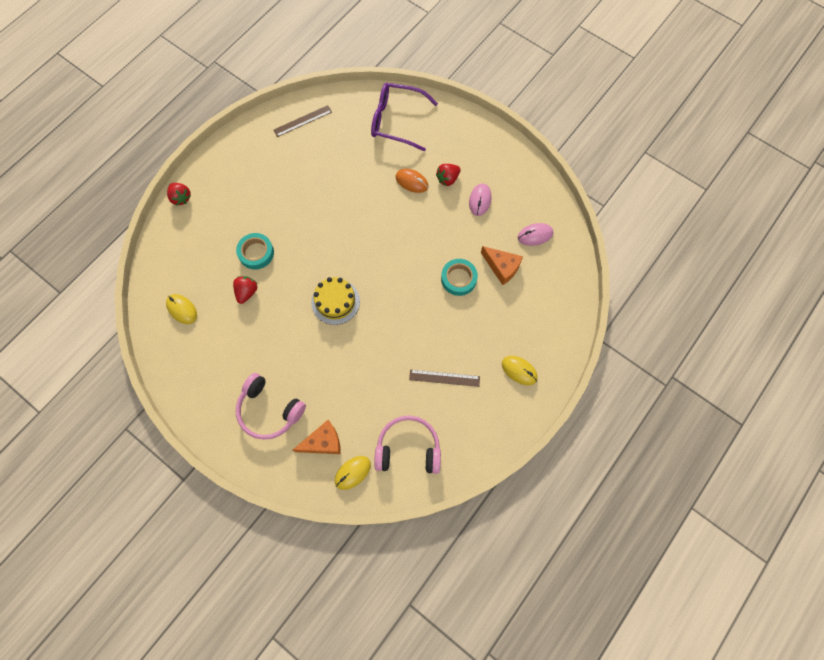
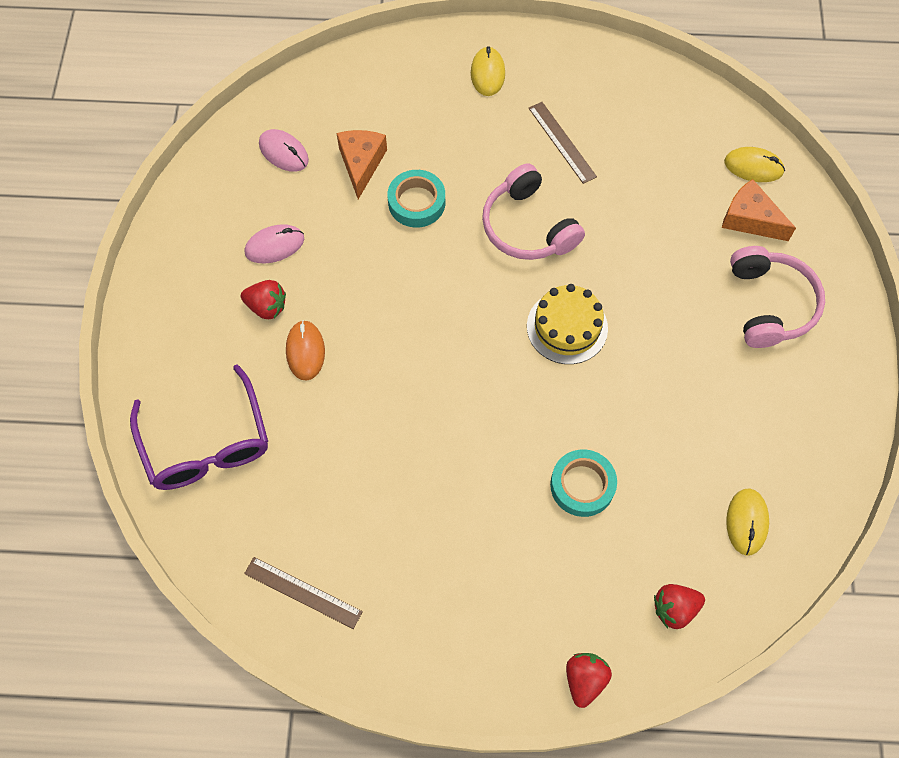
camera: 125 degrees left, 5 degrees down
(247, 292) = (648, 452): red strawberry -> red strawberry (674, 608)
(408, 448) = (676, 129): pink headphones -> pink headphones (528, 226)

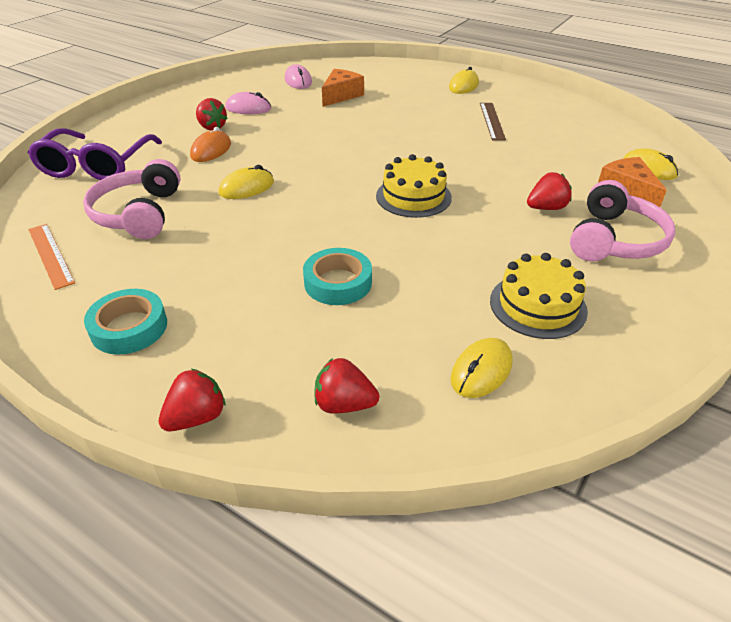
camera: 30 degrees right, 25 degrees down
(303, 592) = (50, 255): brown ruler -> orange ruler
(398, 397) = (246, 188): none -> yellow mouse
(416, 202) = (360, 117): turquoise tape -> turquoise tape (129, 327)
(528, 226) = (430, 146): pink headphones -> pink headphones (139, 214)
(693, 283) = (546, 208): none -> red strawberry
(750, 426) = (537, 305): none -> yellow cake

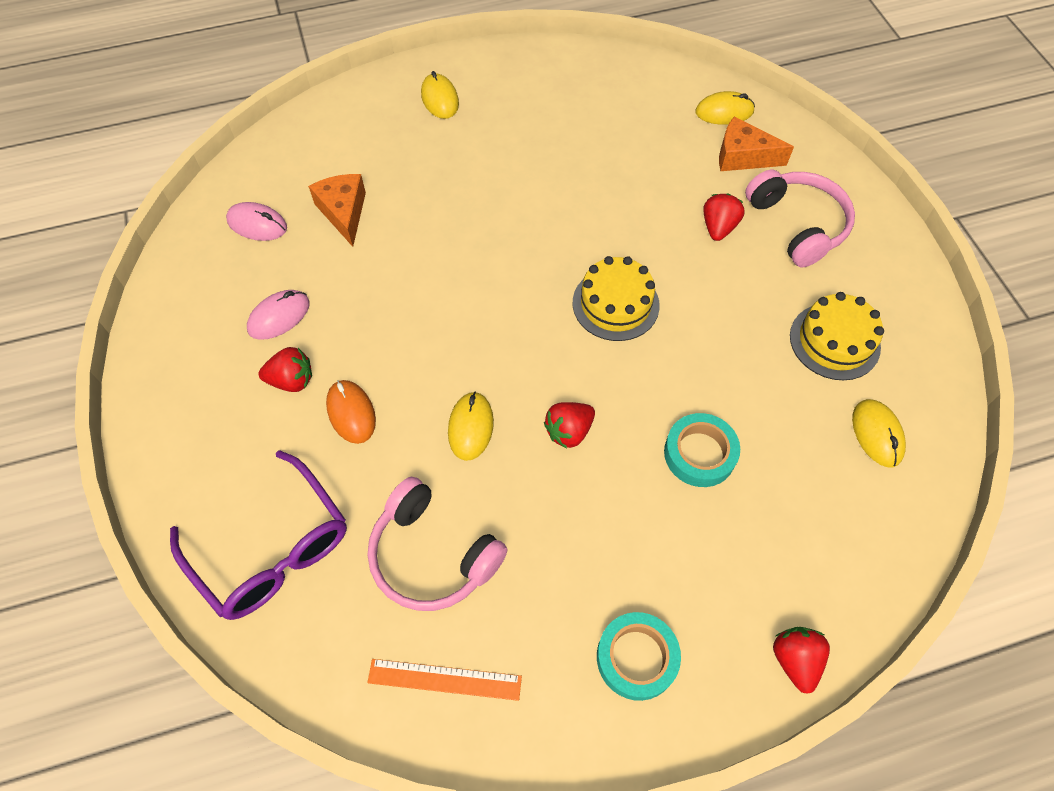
camera: 50 degrees left, 20 degrees up
(344, 404) = (850, 547): red strawberry -> red strawberry (569, 431)
(492, 121) = (537, 139): brown ruler -> none

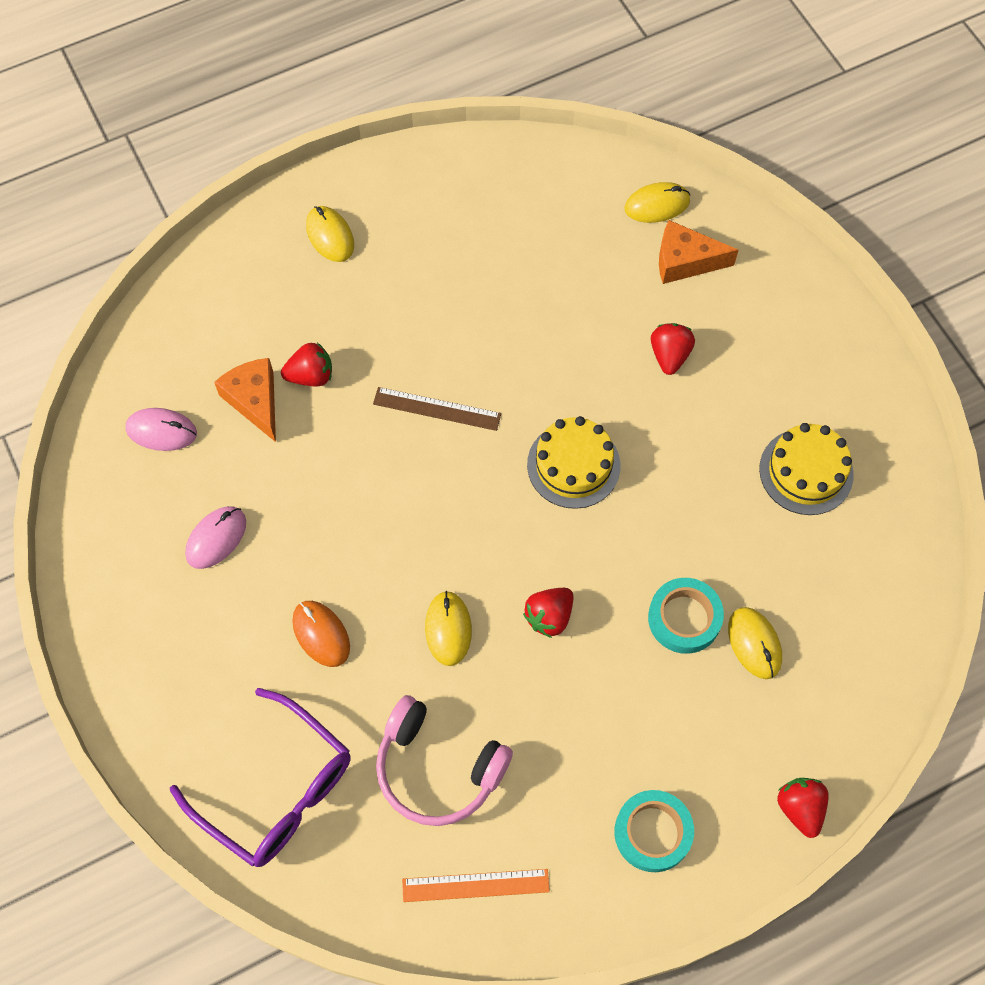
camera: 10 degrees left, 5 degrees up
(292, 380) = (249, 609): red strawberry -> red strawberry (311, 376)
(501, 241) = (437, 409): none -> brown ruler
(797, 225) = (753, 339): pink headphones -> none
(877, 434) = (857, 568): yellow mouse -> yellow mouse (754, 644)

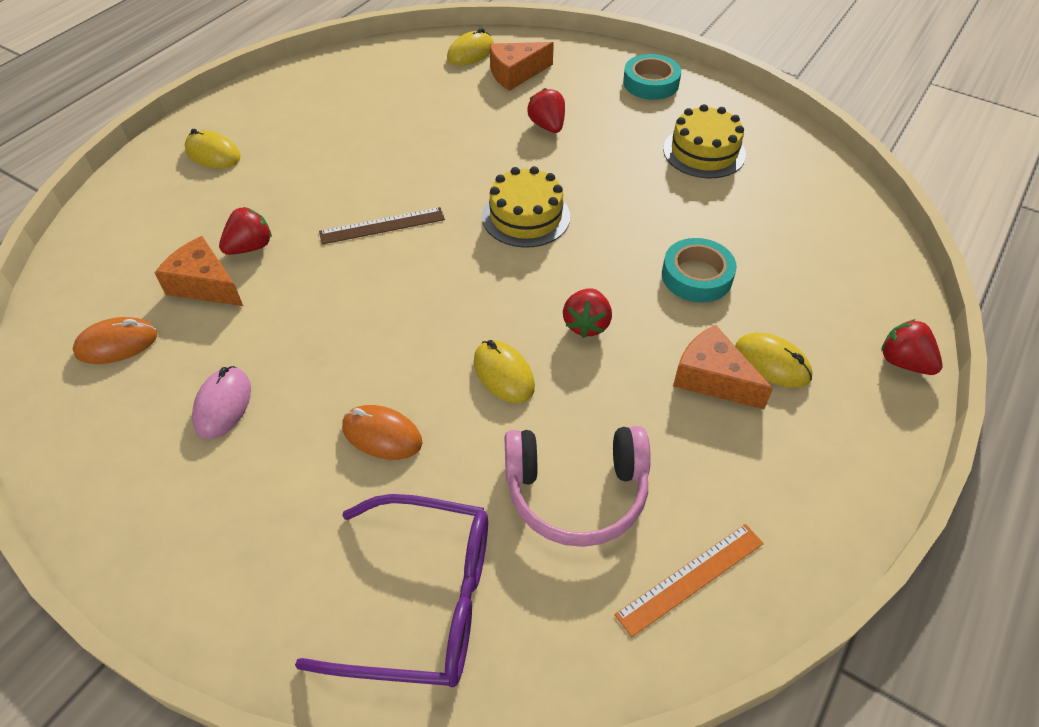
camera: 30 degrees left, 15 degrees down
(161, 431) = (117, 344): pink mouse -> orange mouse
(619, 730) = (712, 378): none -> orange cheese
(652, 832) = (808, 443): turquoise tape -> turquoise tape (650, 83)
(754, 644) = (764, 268): yellow mouse -> yellow mouse (772, 363)

